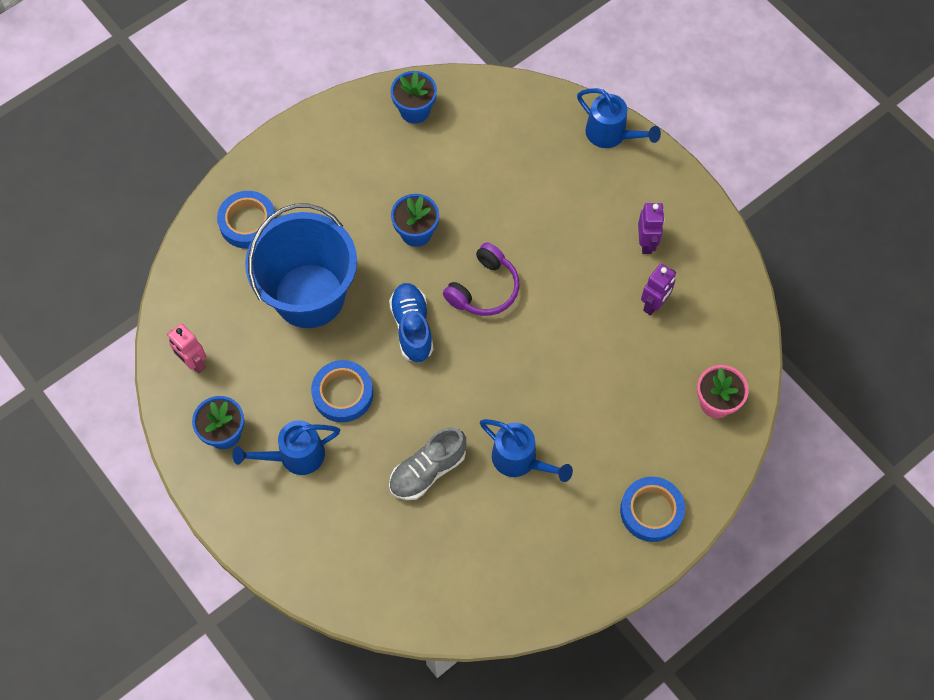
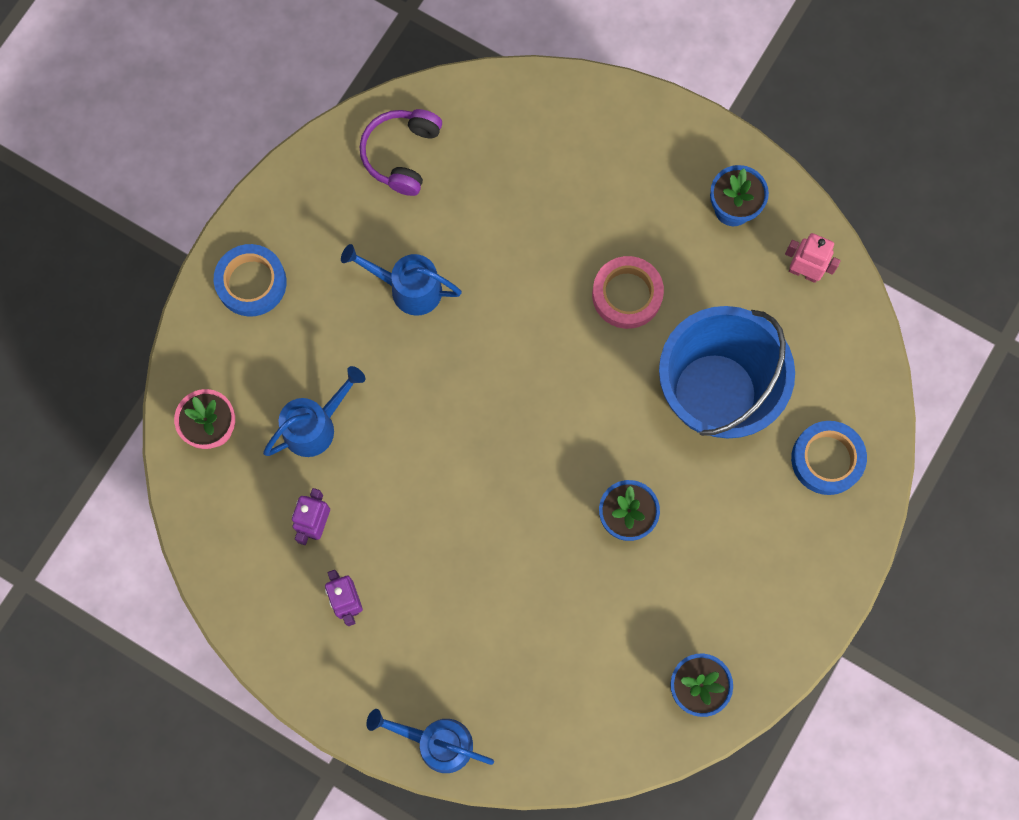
camera: 160 degrees right, 10 degrees up
(294, 456) = (648, 210): blue watering can -> blue watering can (316, 426)
(343, 393) = (627, 295): blue tape -> pink tape
(412, 327) = (582, 397): blue shoe -> none
(427, 470) = (502, 244): grey shoe -> none
(484, 289) = (519, 473): purple headphones -> purple headphones (402, 154)

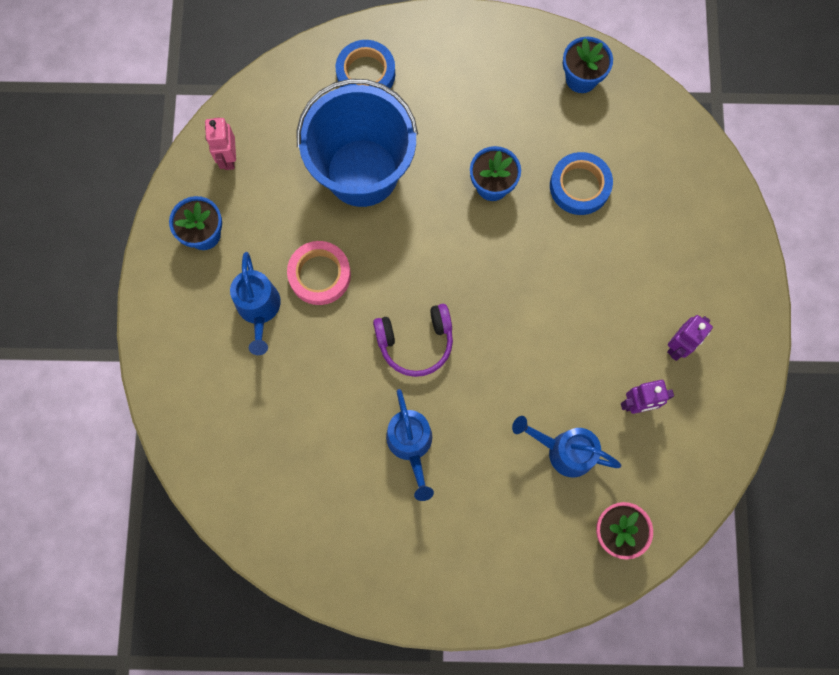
camera: 120 degrees left, 0 degrees up
(251, 283) = (480, 577): blue tape -> blue tape (579, 186)
(402, 154) = (299, 519): purple headphones -> purple headphones (415, 342)
(436, 742) = (732, 226): blue watering can -> blue watering can (259, 310)

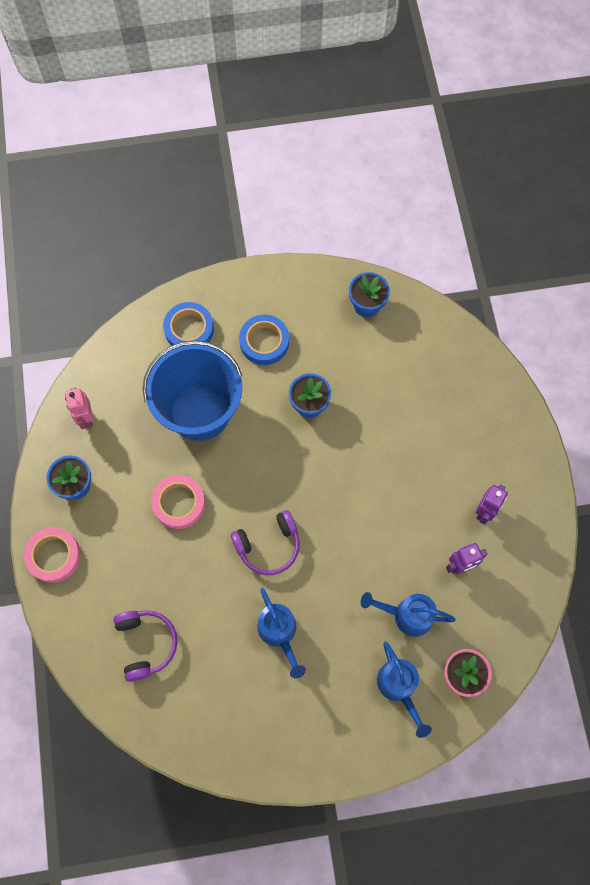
camera: 10 degrees left, 5 degrees down
(165, 311) = (54, 556): none -> pink tape
(254, 430) = (146, 644): none -> purple headphones
(259, 310) = (133, 541): blue watering can -> blue watering can (399, 687)
(579, 186) = (381, 393): blue tape -> blue tape (264, 342)

